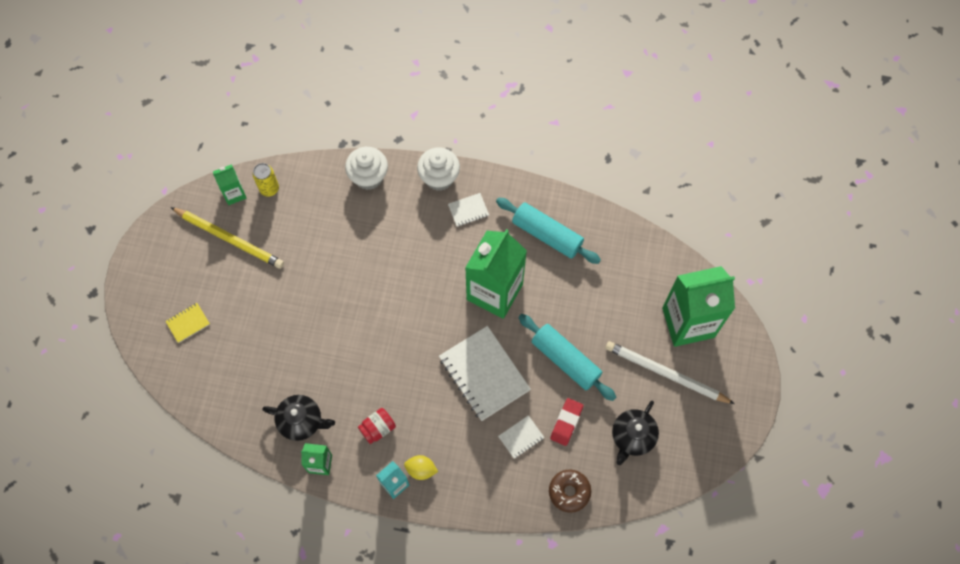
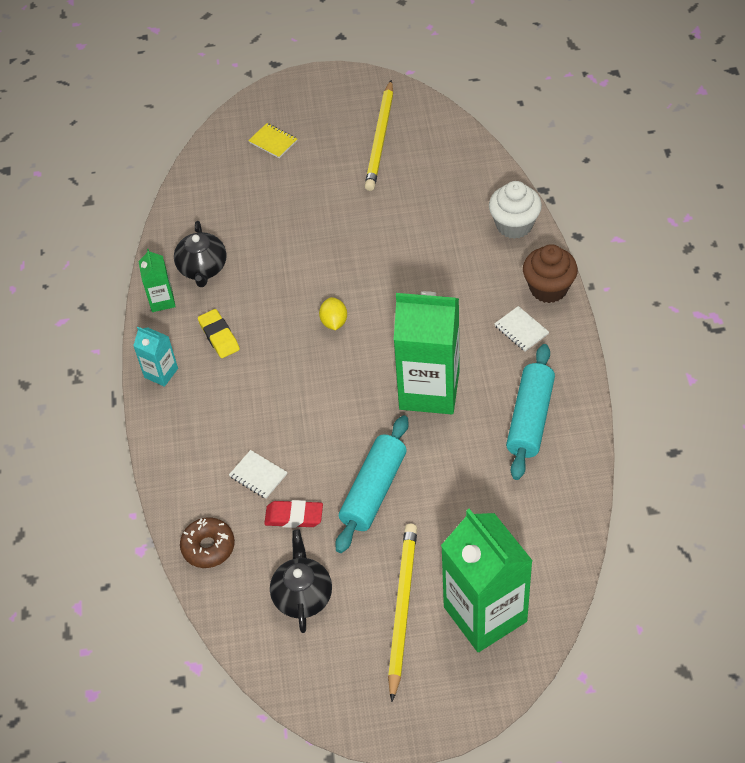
camera: 75 degrees right, 15 degrees down
(234, 194) = (433, 123): green carton -> none
(269, 188) = (454, 148): yellow can -> none
(378, 428) = (219, 336): red jar -> yellow eraser
(421, 469) = (185, 391): yellow lemon -> yellow lemon (334, 322)
(439, 177) = (548, 288): white cupcake -> brown cupcake
(484, 374) = (321, 413): white notebook -> none
(632, 437) = (302, 595): black teapot -> black teapot turned 75 degrees clockwise
(666, 374) = (402, 608): white pencil -> yellow pencil

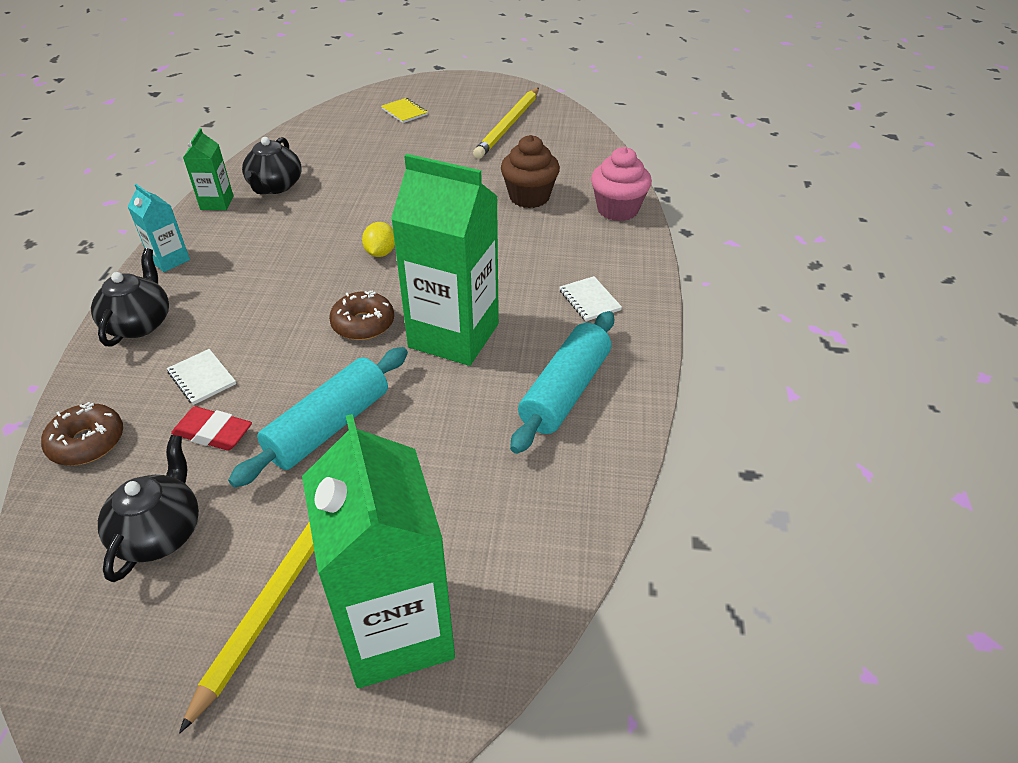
camera: 10 degrees right, 10 degrees down
(178, 440) = (139, 323): none -> black teapot
(219, 336) = (252, 241): yellow eraser -> none
(354, 396) = (363, 324): none -> brown donut
(514, 225) = (617, 210): white cupcake -> pink cupcake
(548, 288) = (636, 269): brown cupcake -> brown cupcake (529, 197)

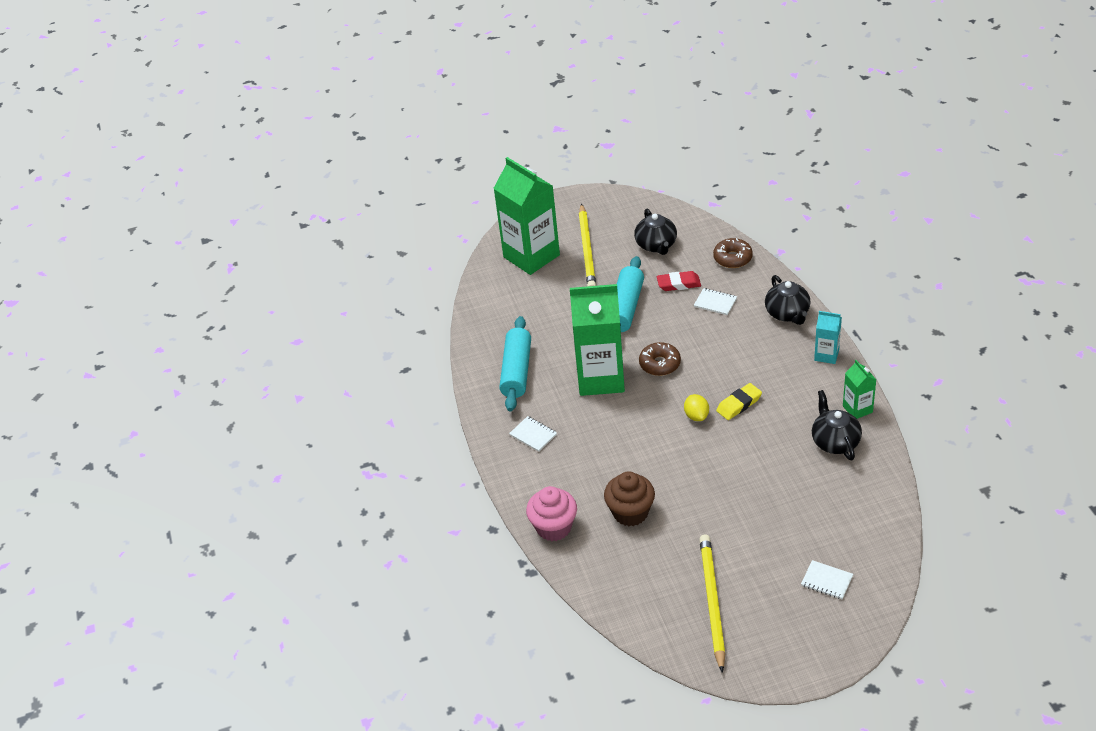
camera: 160 degrees right, 0 degrees up
(323, 247) = (739, 404): none -> yellow eraser
(404, 112) = (826, 581): yellow notebook -> white notebook

